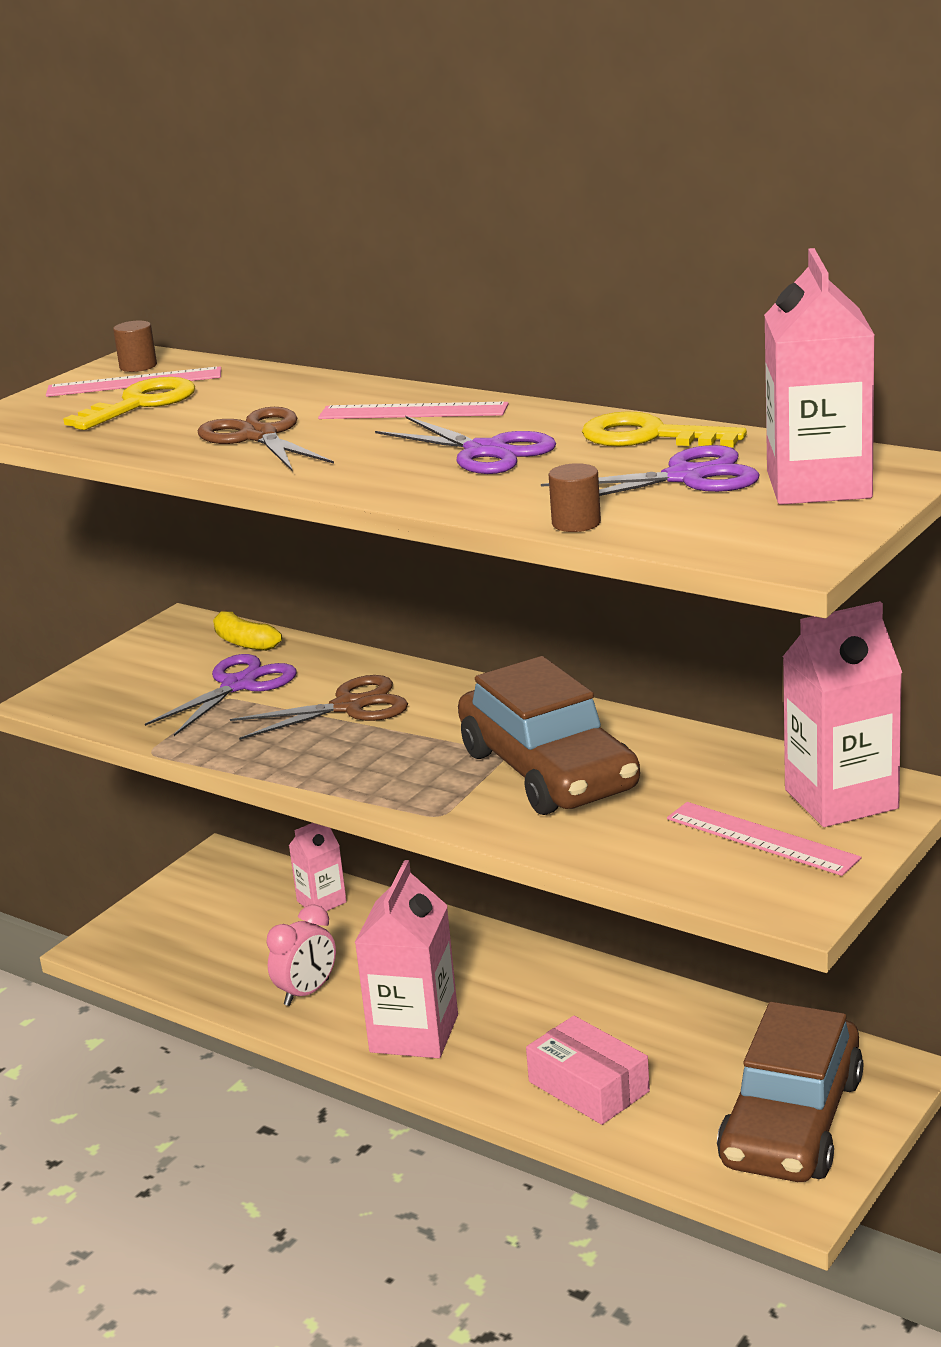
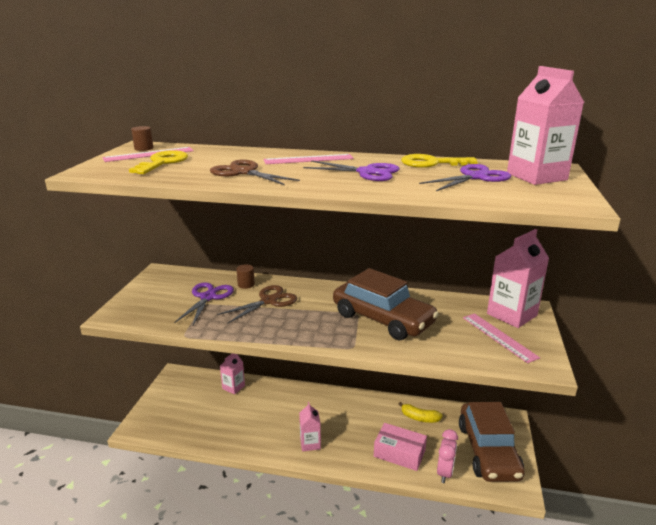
camera: 25 degrees left, 0 degrees up
(244, 642) = (197, 277): yellow banana -> yellow banana (419, 418)
(307, 992) = (250, 433): pink clock -> pink clock (445, 472)
(414, 1033) = (310, 443): pink carton -> pink carton, size x0.56
(576, 523) = (457, 198): brown cylinder -> brown cylinder (246, 284)
(762, 838) = (499, 337): pink ruler -> pink ruler turned 45 degrees clockwise

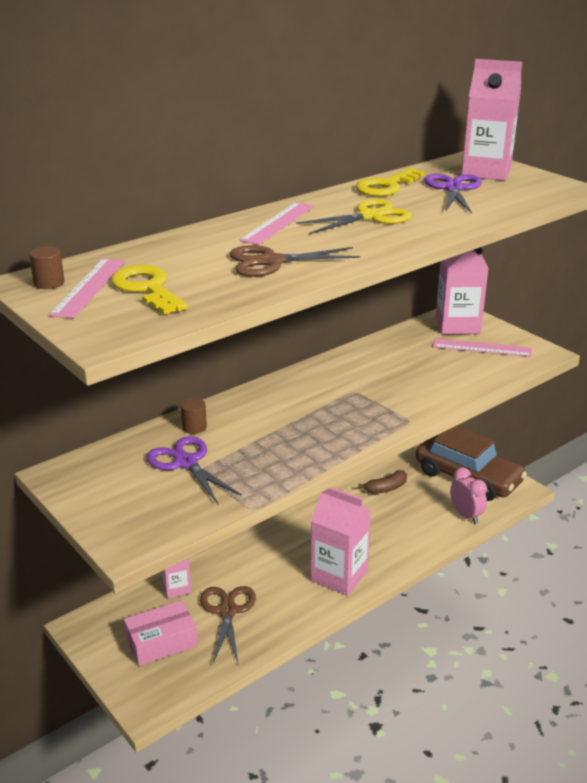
camera: 50 degrees left, 5 degrees up
(269, 301) = (255, 428): brown scissors -> brown scissors (227, 611)
(310, 443) = (339, 576): pink carton -> pink carton, size x1.79
(367, 172) = (370, 216): purple scissors -> yellow scissors
(382, 319) = (382, 383): brown car -> none
(399, 453) = (416, 527): pink box -> pink box (161, 642)
(419, 418) = (386, 488): yellow banana -> brown banana

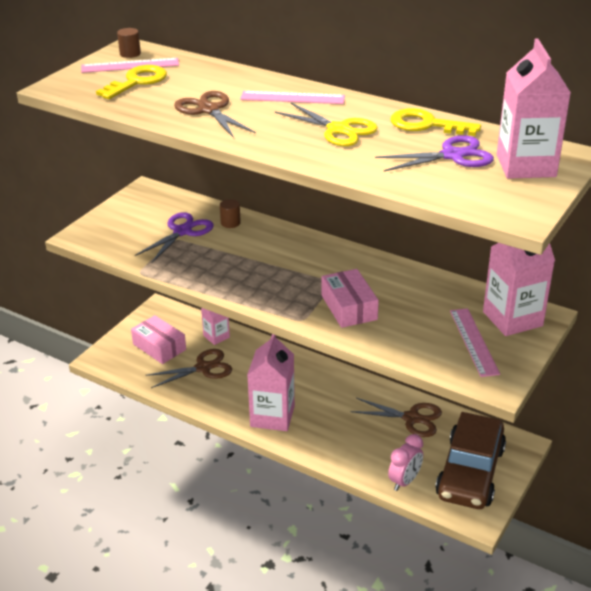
camera: 70 degrees right, 5 degrees up
(386, 488) = (411, 418): brown banana -> brown scissors
(402, 392) = (349, 307): none -> pink box

